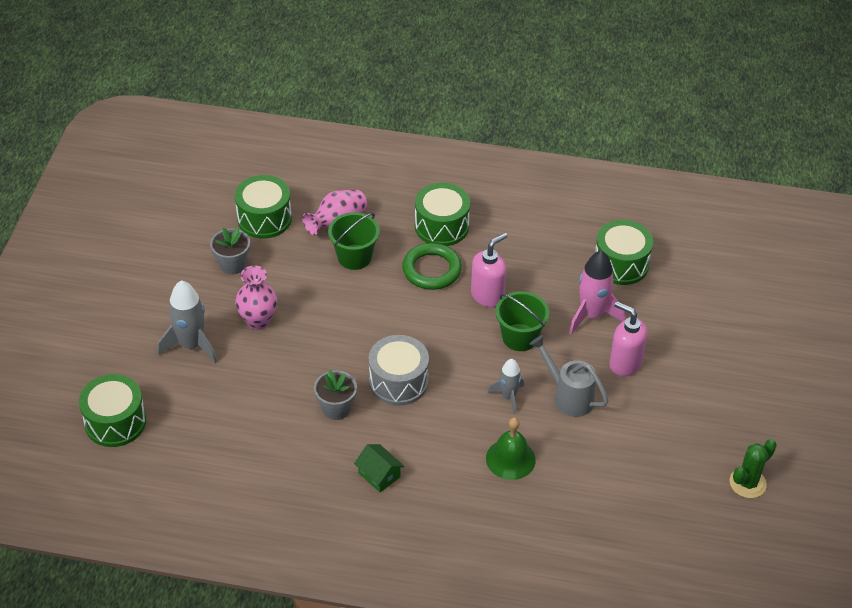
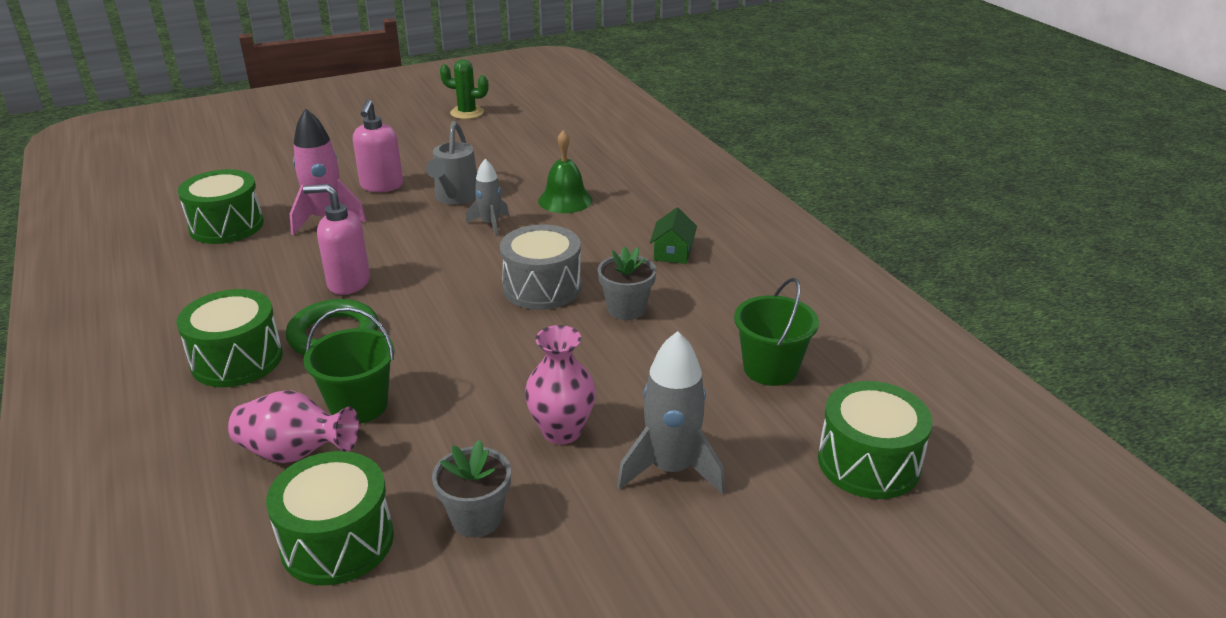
camera: 125 degrees left, 15 degrees down
(519, 337) = (399, 244): green bucket -> green bucket (770, 369)

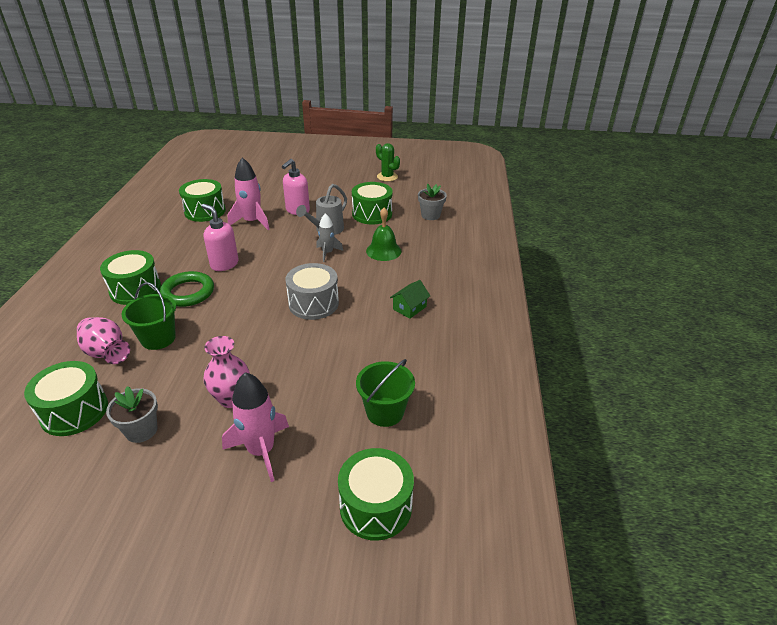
camera: 30 degrees right, 5 degrees up
(498, 162) = (372, 214): none -> green drum
(626, 309) = (344, 335): grey flower pot -> grey flower pot (430, 215)
(671, 469) = (261, 451): grey rocket -> pink rocket

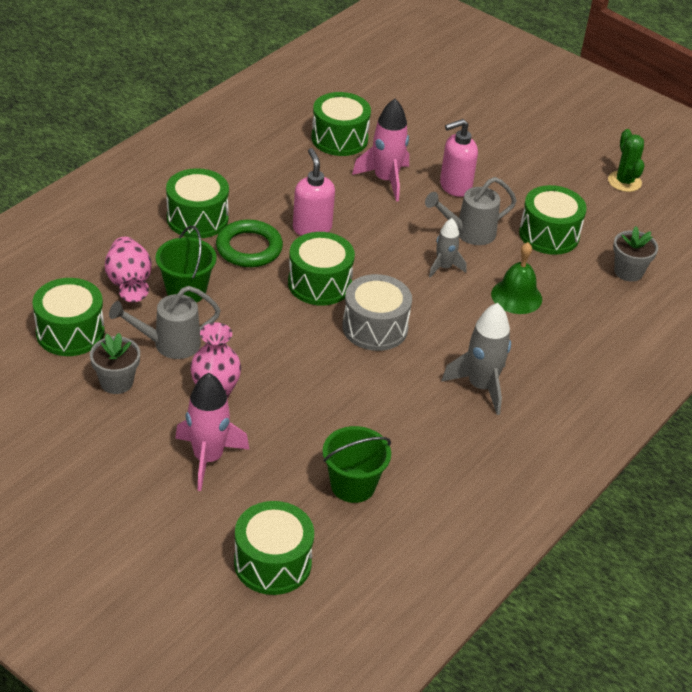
camera: 30 degrees right, 5 degrees up
(170, 380) = (170, 344): none -> grey watering can
(255, 293) = (319, 283): none -> green drum
(409, 308) = (481, 386): green house -> grey rocket

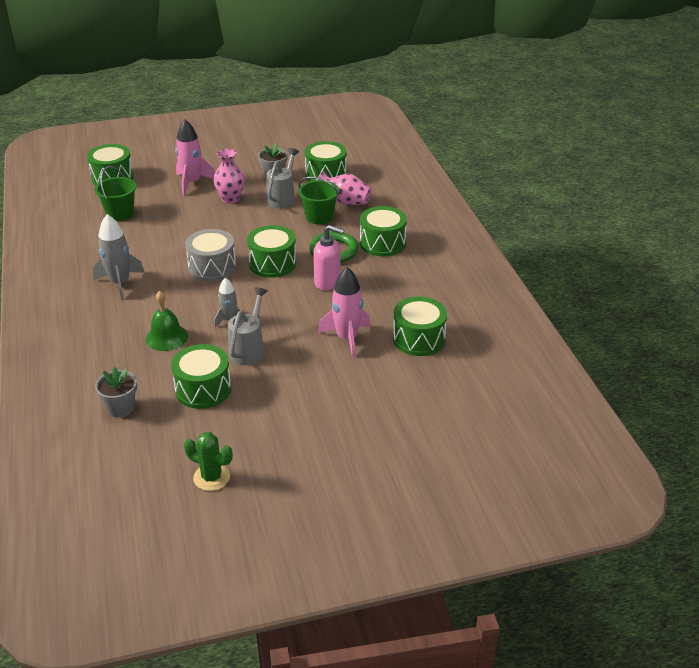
camera: 130 degrees right, 5 degrees down
(455, 187) = (305, 369): pink soap dispenser -> none

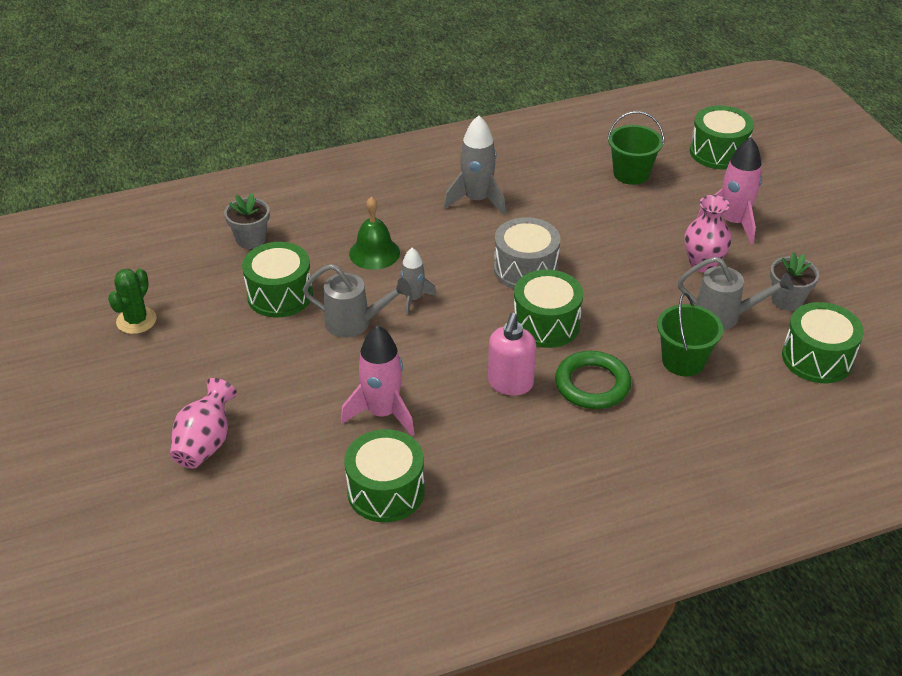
camera: 85 degrees right, 5 degrees up
(345, 202) = (739, 388): pink vase -> pink vase (205, 443)
(382, 243) = (628, 439): green drum -> none

